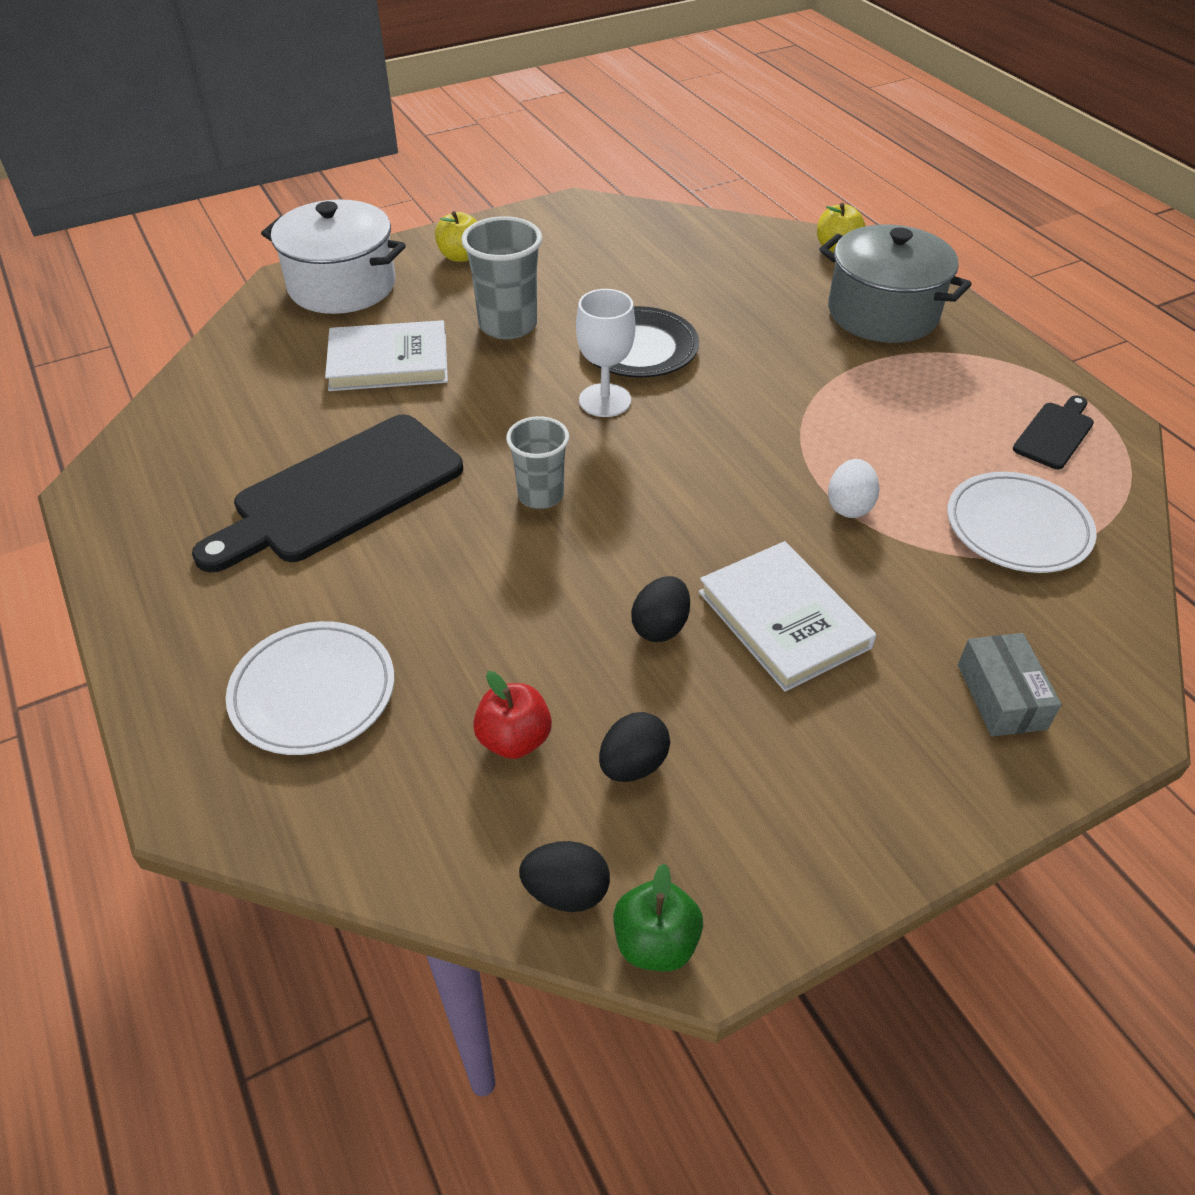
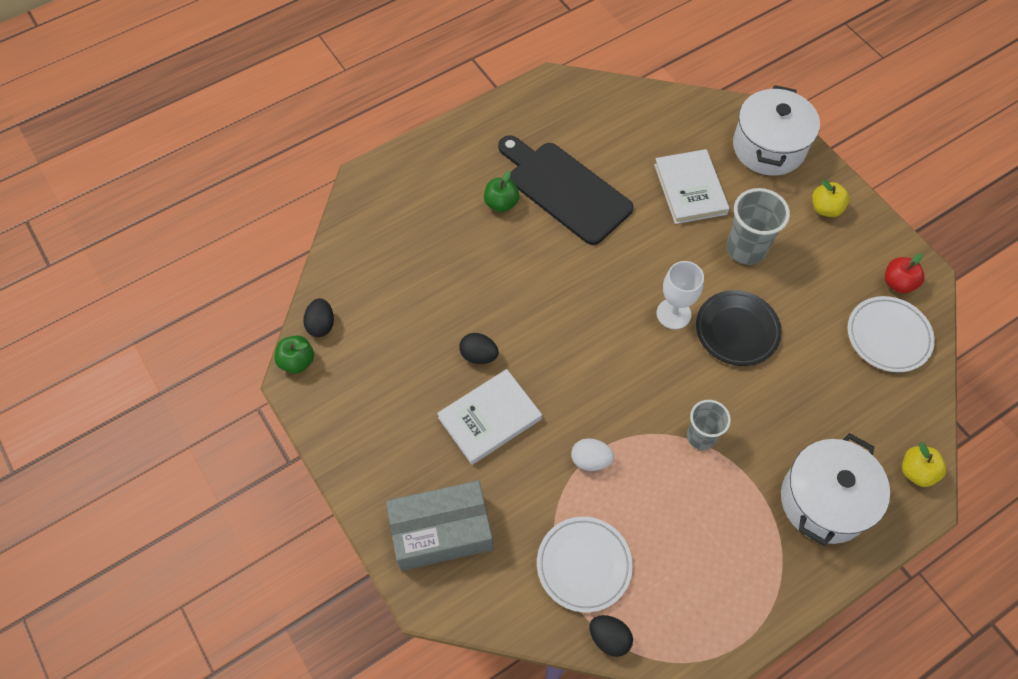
camera: 85 degrees right, 15 degrees up
(313, 692) = (424, 208): white plate -> white plate (888, 336)
(342, 576) = (501, 203): none -> green apple
(514, 739) = (401, 295): red apple -> red apple (898, 283)
(540, 495) = (576, 287): grey cup -> grey cup (701, 436)
(633, 765) = (388, 347): black egg -> black egg (609, 638)
(882, 313) = (824, 501): grey pot -> white pot
(1001, 696) = (441, 531): grey box -> grey box, size x1.80
(1054, 433) = (691, 611): black cutting board -> none

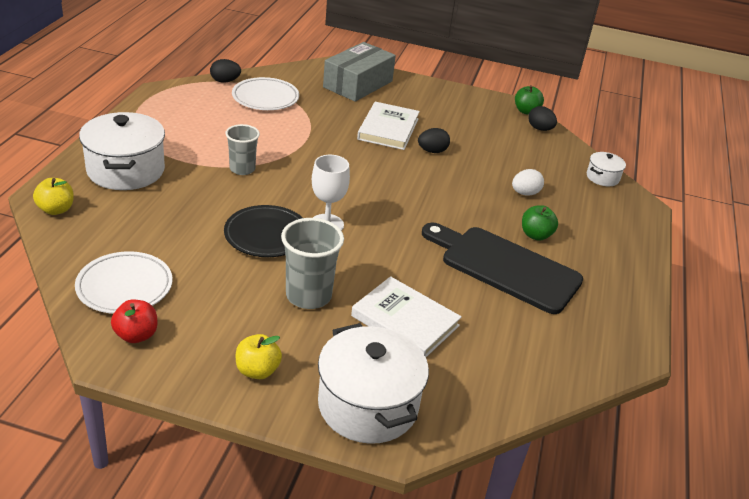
camera: 135 degrees right, 25 degrees down
(352, 227) = (602, 177): none -> white pot
(564, 190) = (505, 267): black cutting board -> black cutting board turned 150 degrees counterclockwise
(590, 460) = (306, 134): white egg -> white egg (525, 193)

